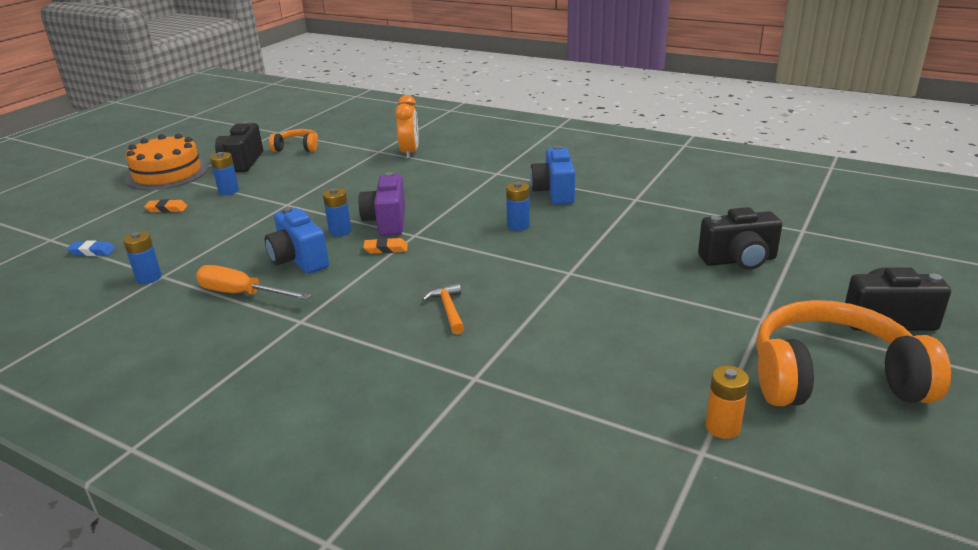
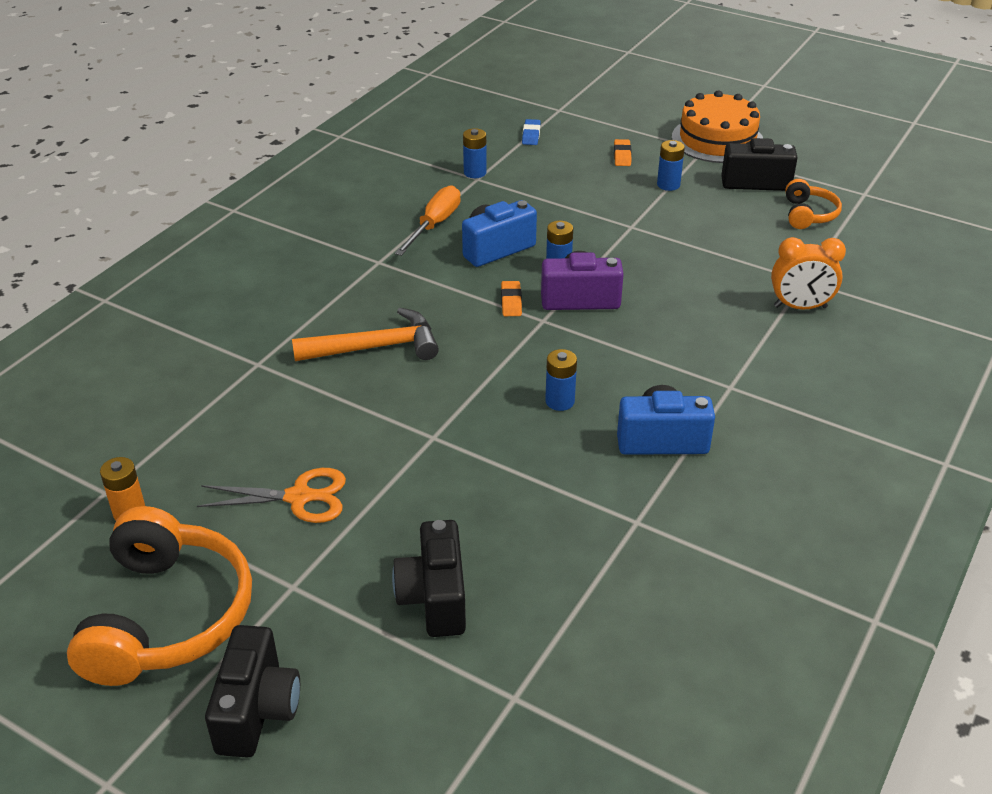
camera: 90 degrees right, 10 degrees up
(448, 310) = (375, 347): orange hammer -> orange hammer, size x1.77
(662, 328) = (299, 497): none -> orange scissors

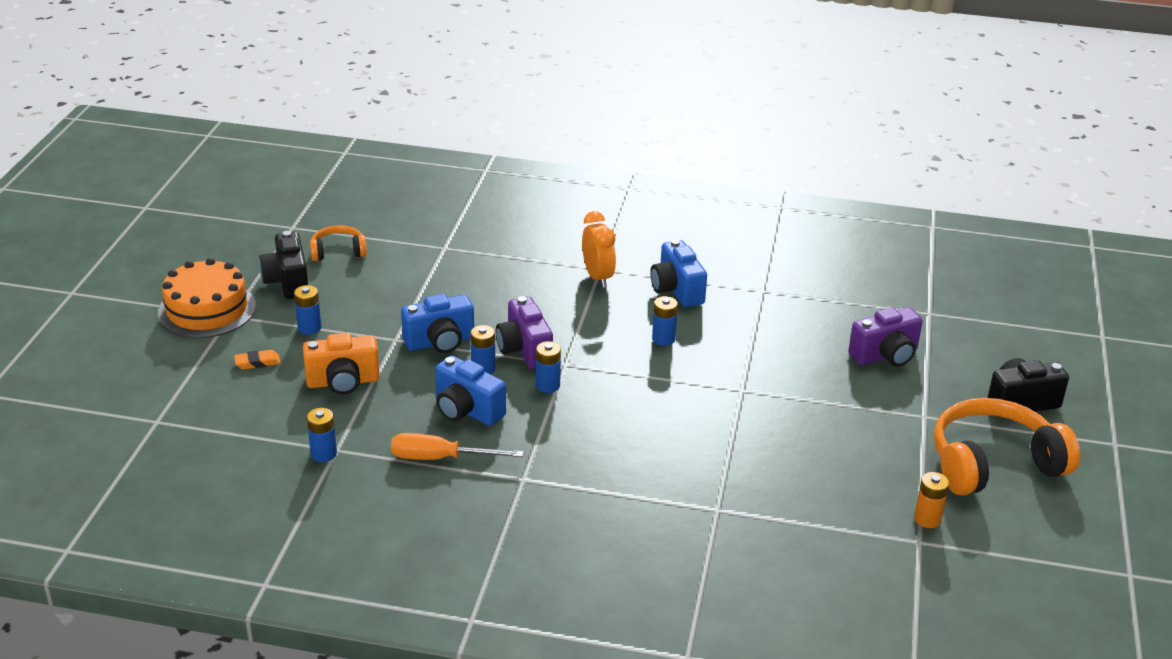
camera: 110 degrees left, 5 degrees down
(299, 497) = (848, 437): orange scissors -> none
(375, 347) = (654, 446): orange hammer -> none
(434, 598) = (885, 355): black camera -> purple camera
(511, 302) = (548, 385): orange eraser -> blue battery
(531, 135) = (225, 430): blue eraser -> none
(573, 192) = (343, 382): none -> orange camera
(615, 251) = (440, 342): none -> blue camera
(800, 307) = (483, 247): orange clock -> orange clock (598, 277)

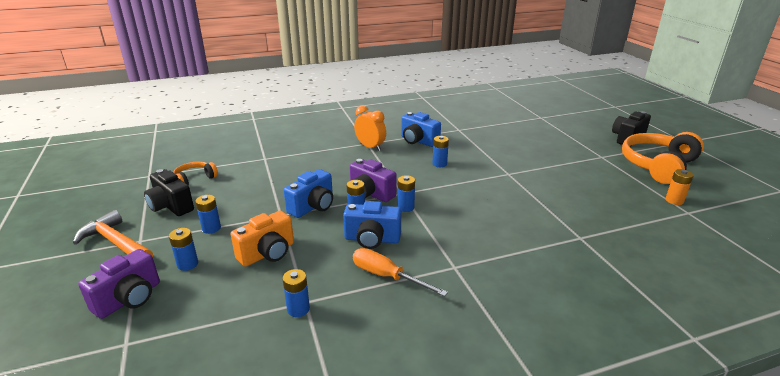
camera: 30 degrees left, 5 degrees down
(207, 309) = (116, 243): orange cake -> orange hammer
(257, 362) = (187, 264): orange eraser -> blue battery
(440, 458) = (387, 276): orange screwdriver -> orange screwdriver turned 60 degrees clockwise
(885, 355) = (549, 138): purple camera -> purple camera (129, 299)

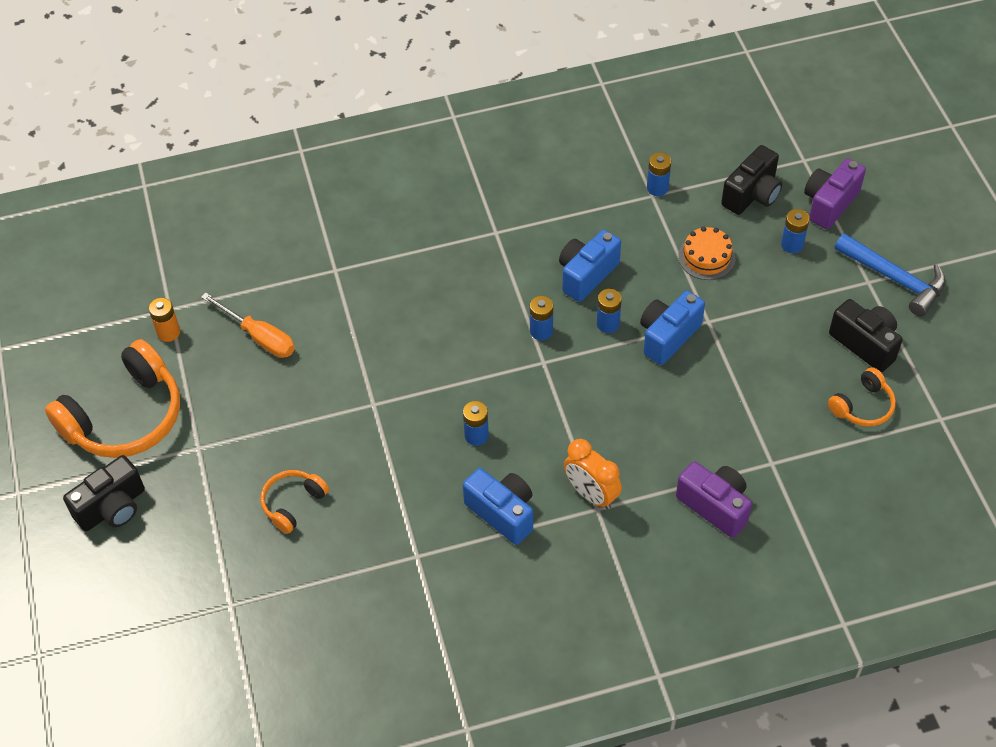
camera: 175 degrees left, 25 degrees up
(116, 243) = (894, 279): orange hammer -> blue hammer
(203, 305) = (752, 195): none -> black camera
(211, 228) = (790, 300): blue battery -> none
(268, 253) = (706, 257): orange camera -> orange cake
(370, 194) = (589, 361): purple camera -> purple camera (715, 506)
(372, 239) = (586, 275): blue camera -> blue camera turned 60 degrees counterclockwise
(387, 276) = (570, 222): orange screwdriver -> orange screwdriver (259, 337)
(532, 141) = (293, 503): none -> orange headphones

